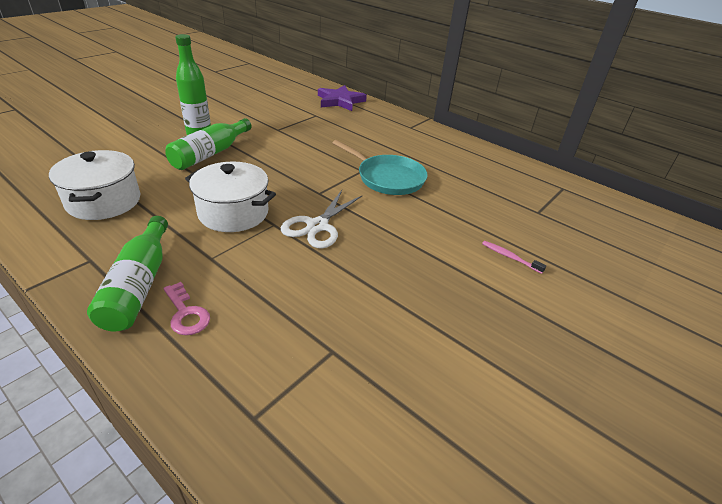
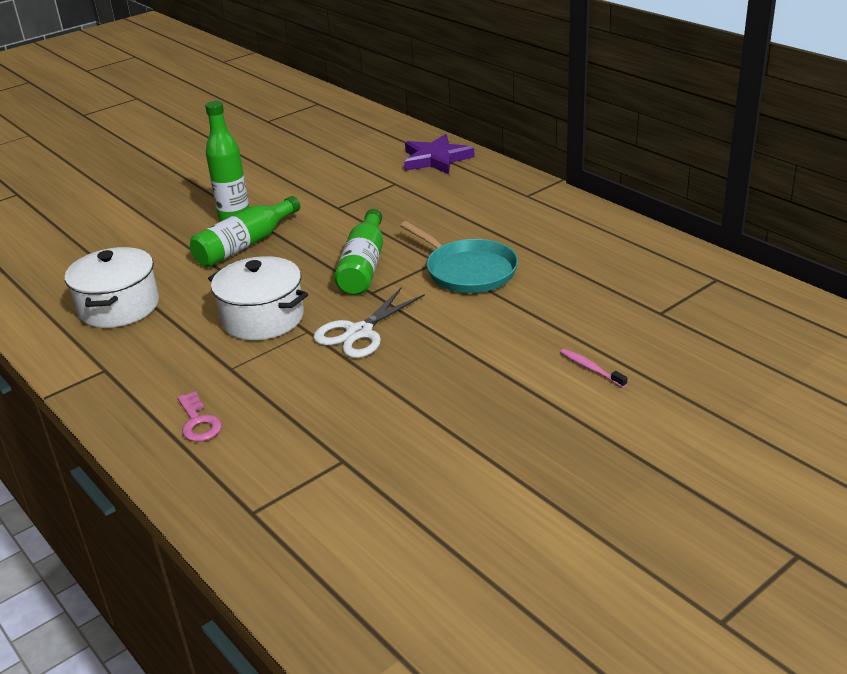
camera: 15 degrees right, 5 degrees down
(139, 284) = (153, 394): green bottle -> green bottle (364, 266)

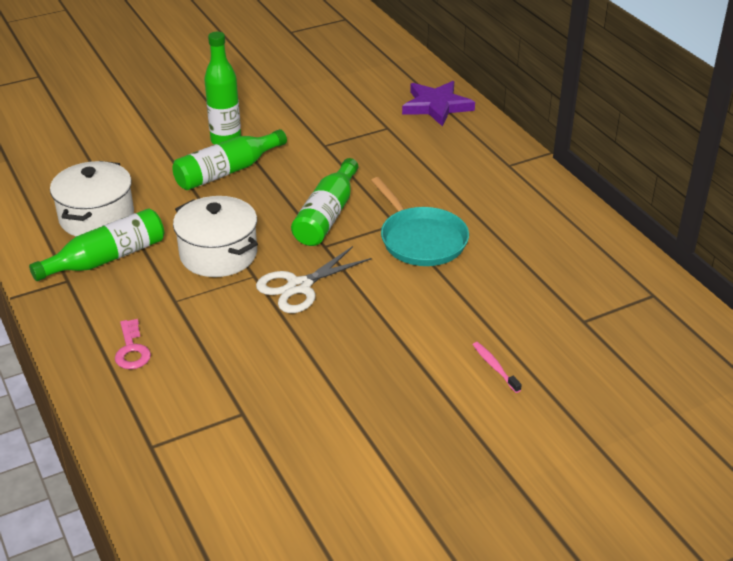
camera: 10 degrees right, 5 degrees up
(142, 342) = (106, 258): none -> green bottle

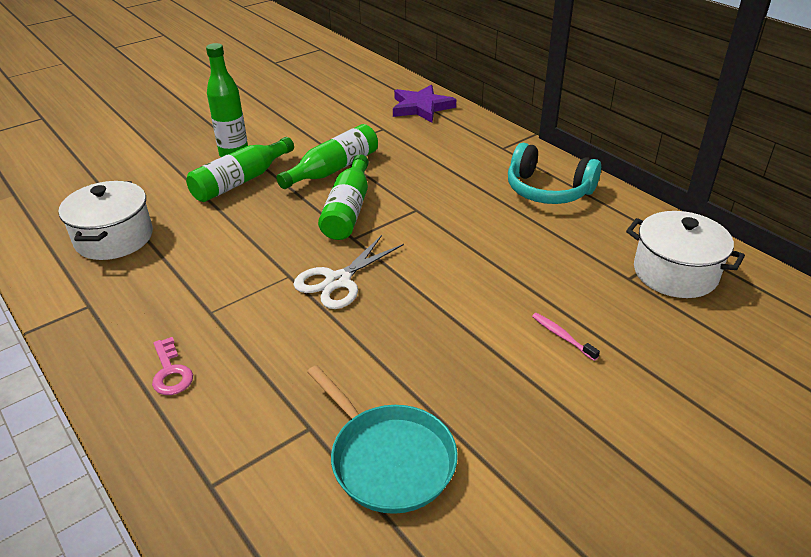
camera: 10 degrees left, 0 degrees up
(106, 258) = (129, 277): green bottle -> green bottle (333, 169)
(218, 254) = (248, 259): white pot -> white pot (675, 273)
(421, 240) = (445, 221): turquoise pan -> turquoise pan (389, 459)
(538, 219) = (548, 190): none -> turquoise headphones

